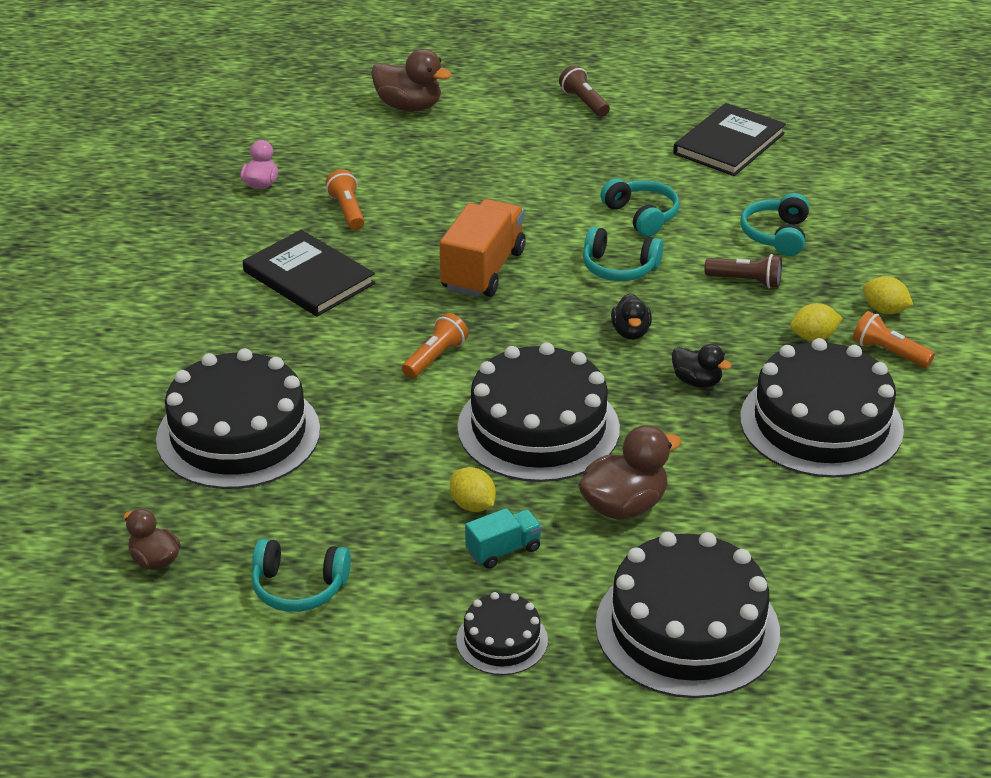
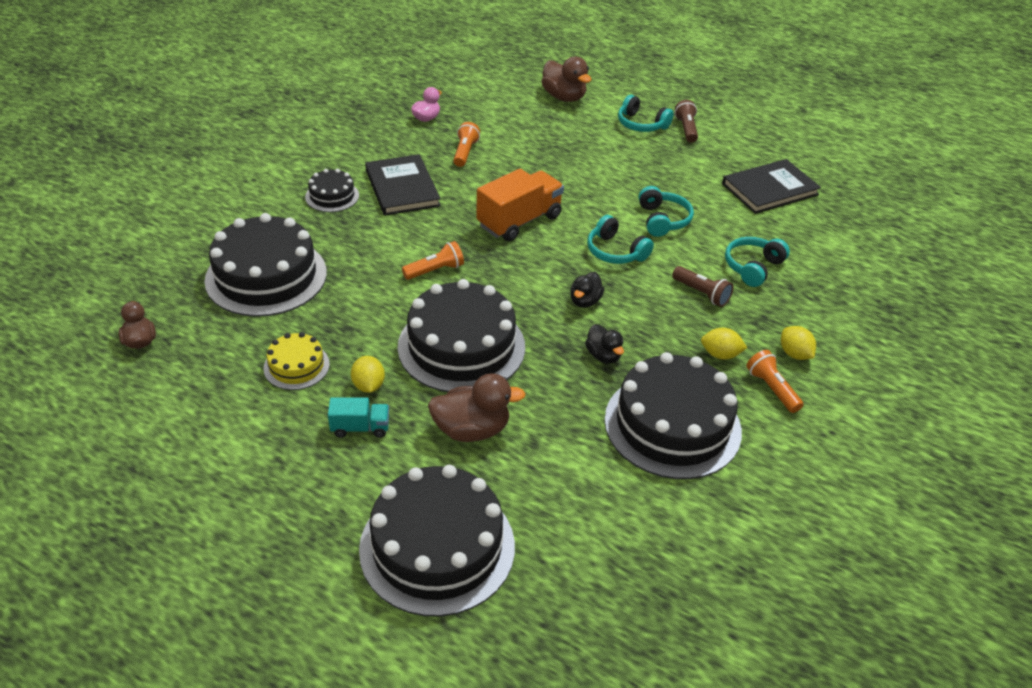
camera: 25 degrees right, 5 degrees up
(299, 587) = (207, 397): turquoise headphones -> turquoise headphones (641, 124)
(371, 516) = (296, 366): none -> yellow cake
(502, 640) = (300, 496): black cake -> black cake (332, 196)

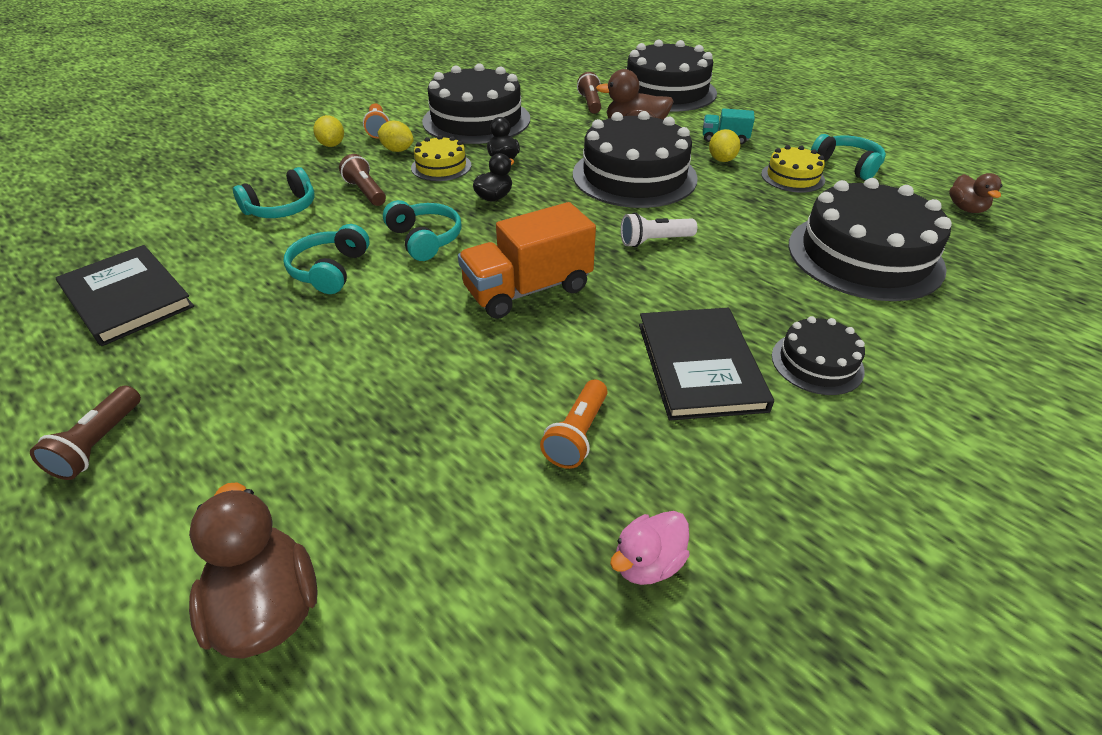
camera: 165 degrees left, 0 degrees up
(435, 270) = (654, 241): orange flashlight -> white flashlight
(543, 490) = (590, 103): none -> brown flashlight
(641, 124) = (174, 471): turquoise headphones -> turquoise headphones (847, 165)
(658, 335) = (441, 166): none -> yellow cake
(769, 189) = (127, 298): black book -> black book turned 60 degrees clockwise

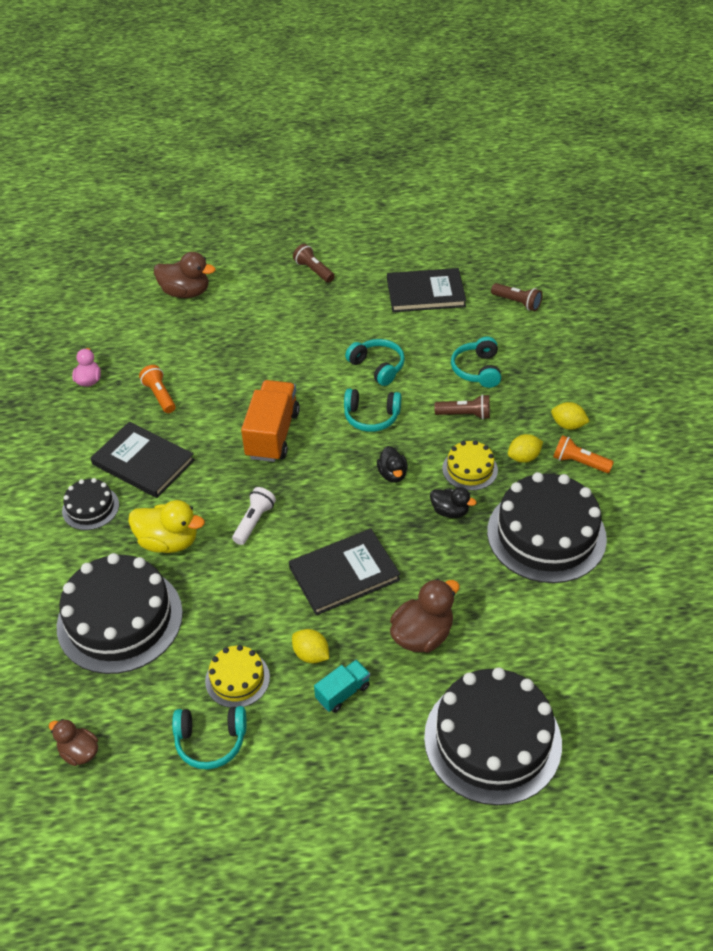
camera: 130 degrees right, 5 degrees up
(590, 103) = (515, 645): brown flashlight -> brown flashlight (517, 302)
(634, 176) = (344, 573): black cake -> black book
(755, 277) = (168, 542): none -> yellow duck

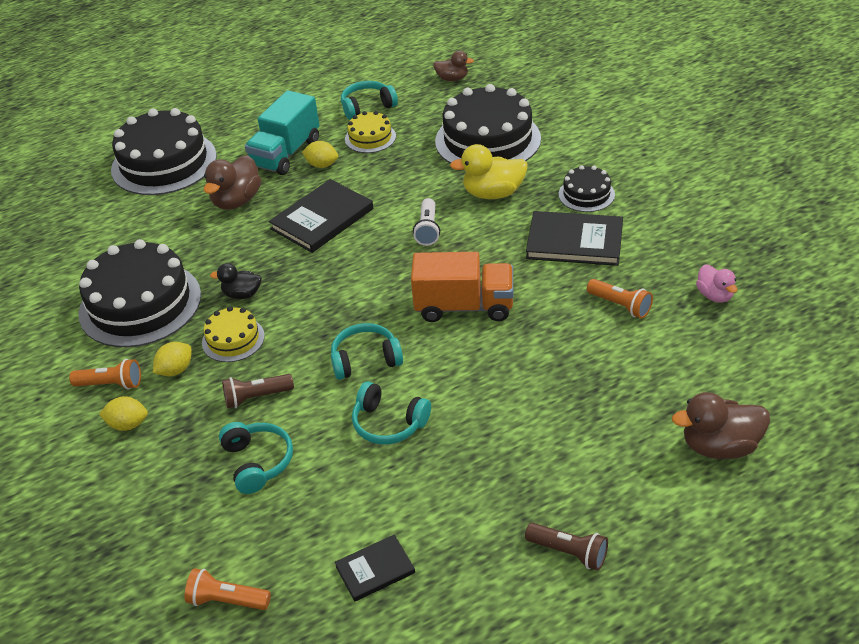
camera: 160 degrees right, 5 degrees down
(272, 434) = (464, 306): orange truck -> orange truck turned 75 degrees counterclockwise
(343, 692) = (286, 153): turquoise truck -> turquoise truck, size x1.89
(392, 474) = (314, 309): black duck -> none
(425, 293) = (375, 569): black book -> black book, size x0.56
(517, 302) = (227, 600): brown flashlight -> orange flashlight

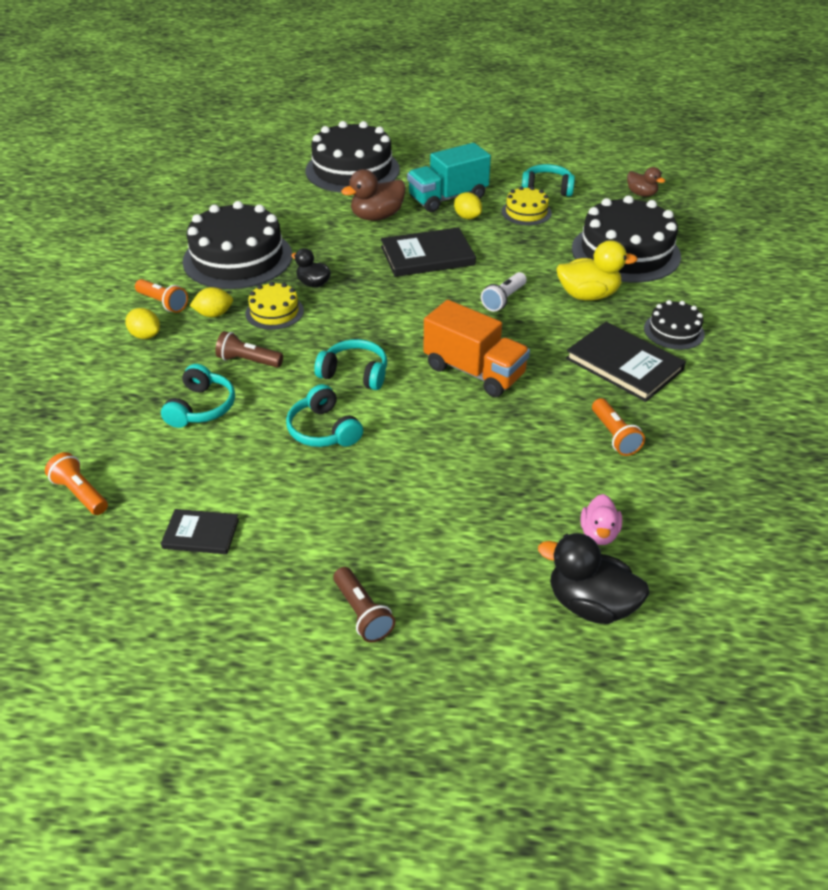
camera: 30 degrees right, 0 degrees up
(493, 193) = (588, 295): yellow duck -> yellow duck turned 150 degrees clockwise
(714, 295) = (717, 471): pink duck -> pink duck (598, 533)
(719, 446) = (590, 604): brown duck -> black duck

